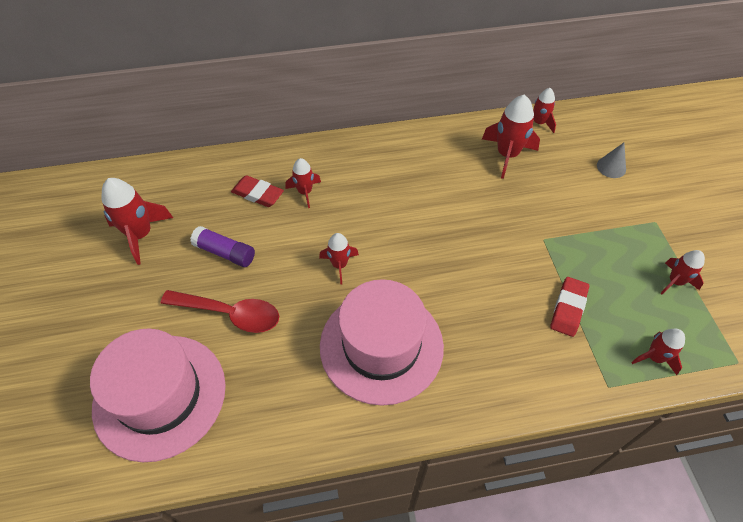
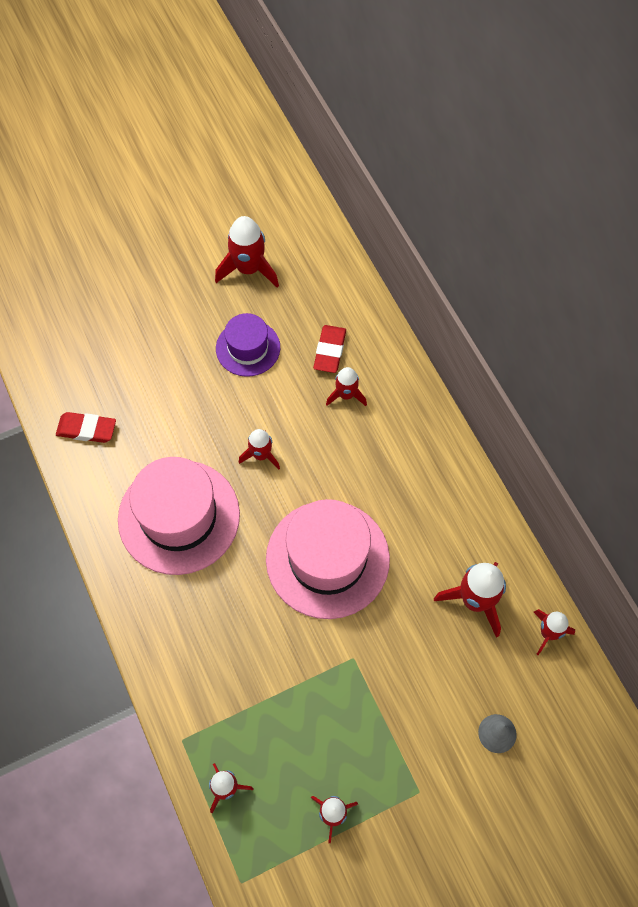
camera: 75 degrees right, 10 degrees up
(160, 395) = (92, 353): pink hat -> pink hat (327, 559)
(225, 252) = (248, 348): purple glue stick -> purple hat
(230, 314) = (181, 377): red spoon -> none
(568, 308) = (265, 693): red eraser -> red eraser (87, 429)

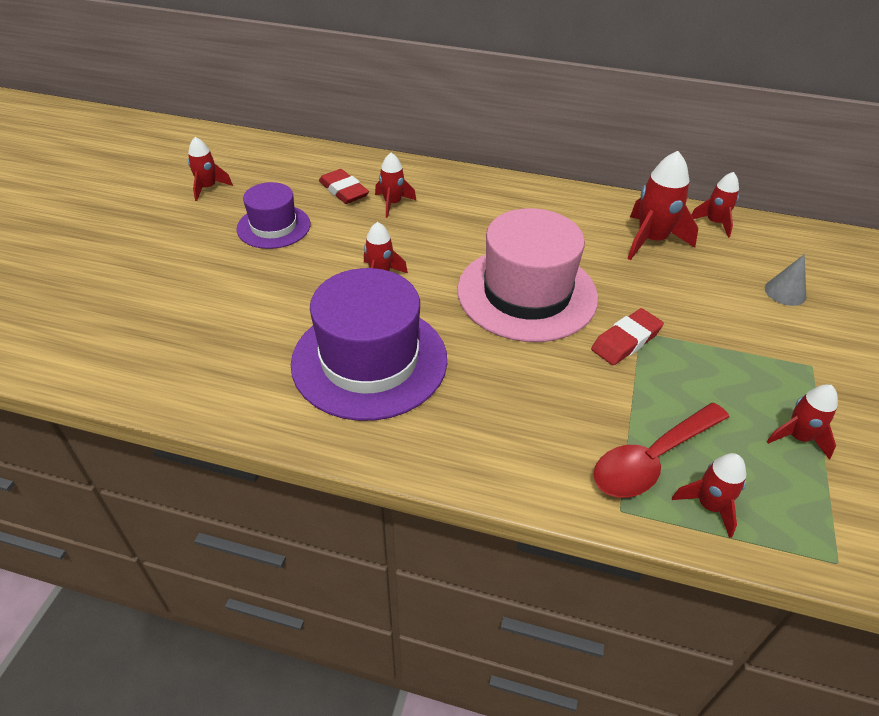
camera: 50 degrees left, 20 degrees down
(87, 429) = (187, 370): red eraser -> red eraser (626, 341)
(179, 517) = (369, 360): pink hat -> purple hat
(236, 734) = (652, 459): none -> red spoon
(248, 269) = (208, 188): red rocket -> red rocket, size x0.61

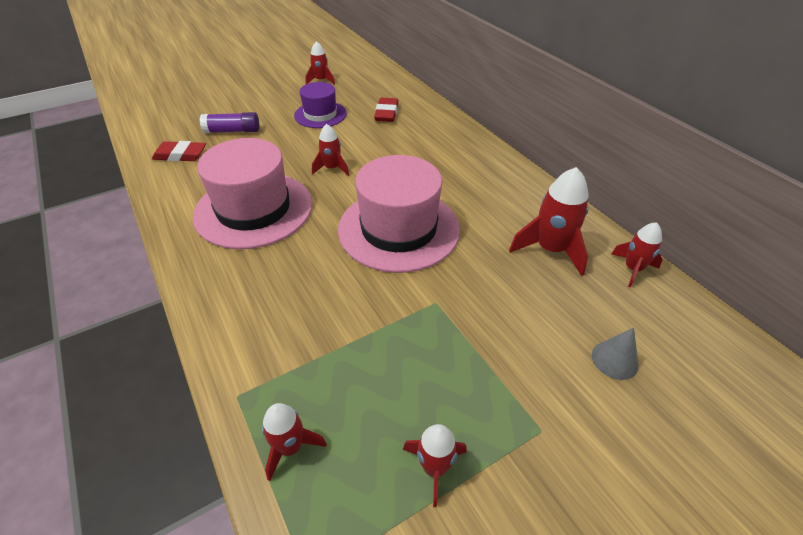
camera: 45 degrees right, 0 degrees up
(197, 298) = (232, 131): none -> purple glue stick
(369, 360) = (254, 209): purple hat -> pink hat
(392, 203) = (402, 133): red rocket -> none
(626, 341) = (415, 301): red eraser -> red eraser (180, 155)
(652, 459) = (305, 385): red spoon -> none

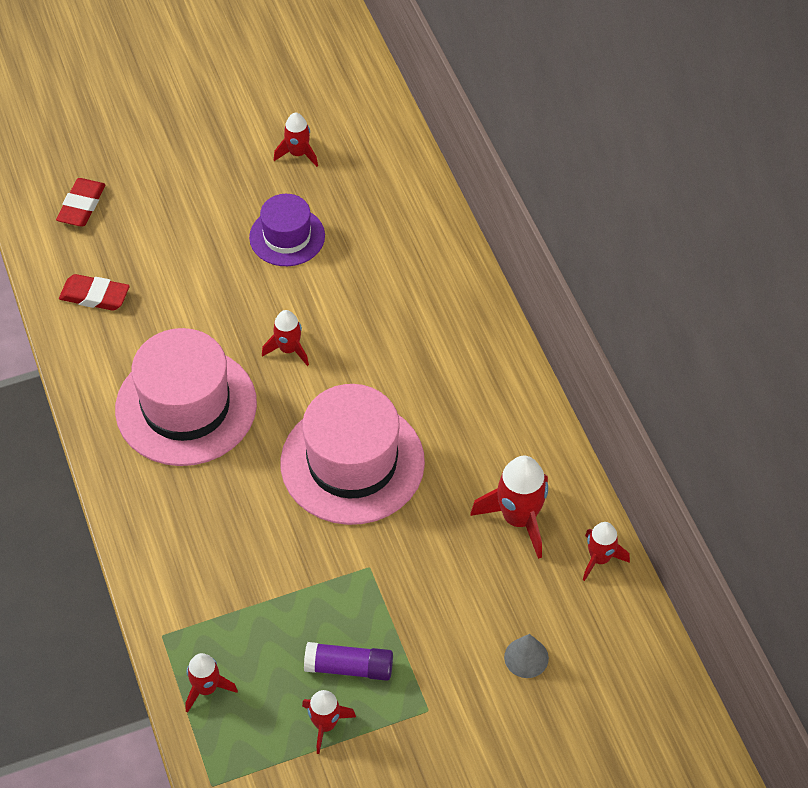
camera: 10 degrees right, 10 degrees up
(232, 131) = (163, 256): purple glue stick -> purple glue stick (349, 667)
(386, 113) = (382, 246): red eraser -> red eraser (81, 206)

